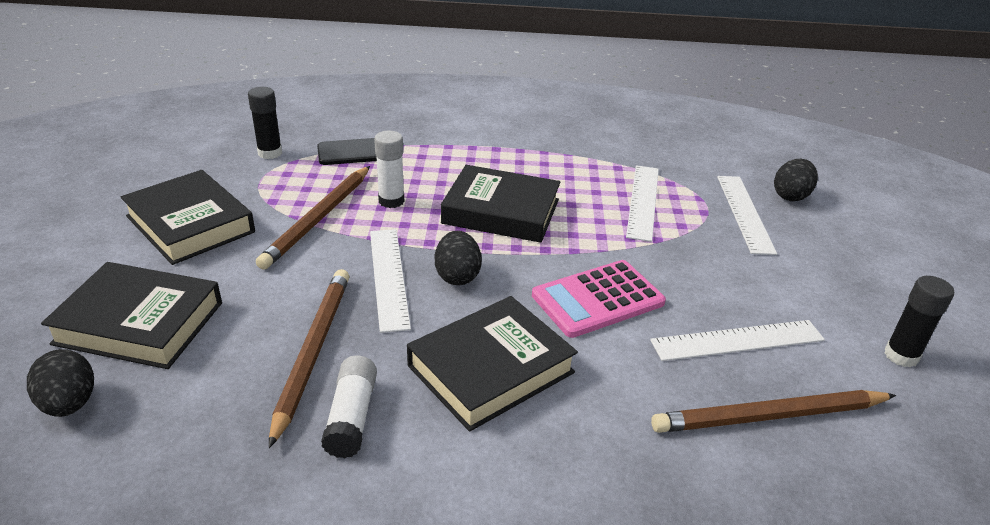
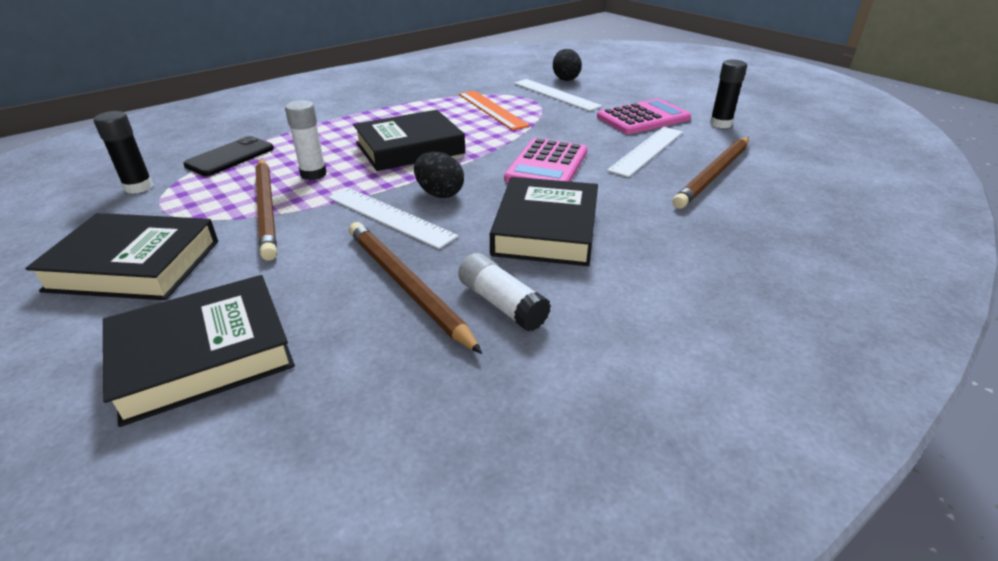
camera: 40 degrees left, 0 degrees up
(69, 404) = (229, 451): black egg -> none
(643, 201) = (491, 109): white ruler -> orange ruler
(804, 295) = (643, 118): none -> pink calculator

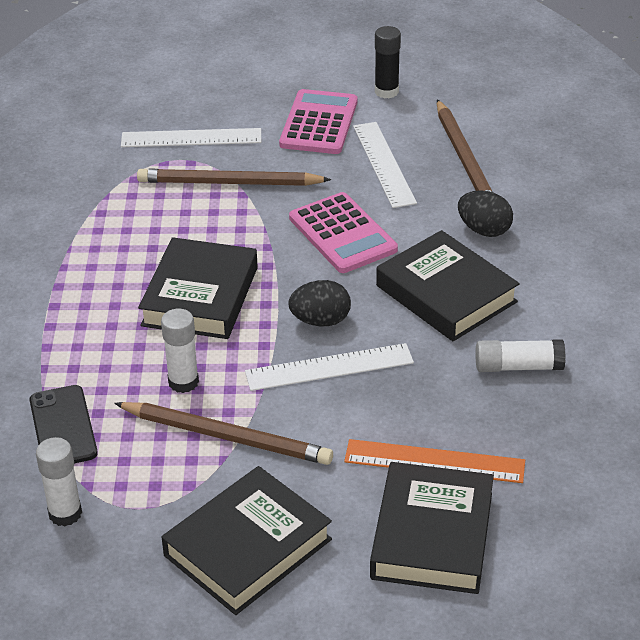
camera: 50 degrees left, 5 degrees up
(139, 187) = (65, 513): black glue stick -> white glue stick
(406, 286) = (448, 403): brown pencil -> brown pencil (229, 183)
(491, 109) = (173, 199): orange ruler -> orange ruler (434, 462)
(565, 79) = (157, 107): black egg -> black egg (484, 230)

